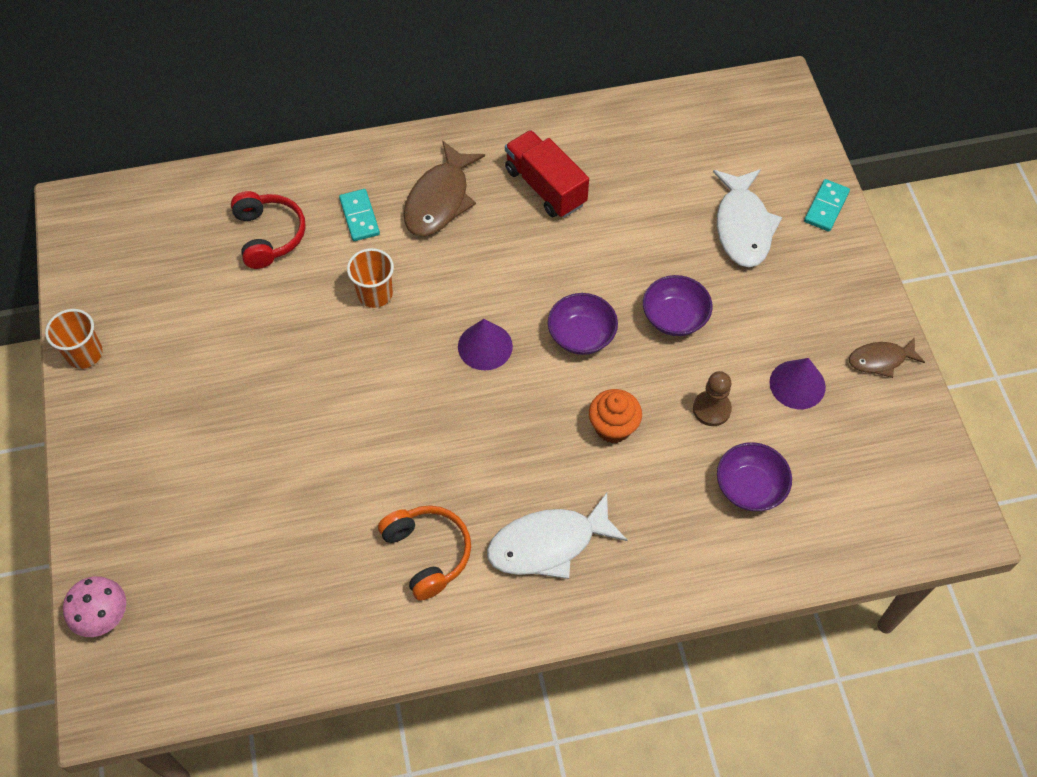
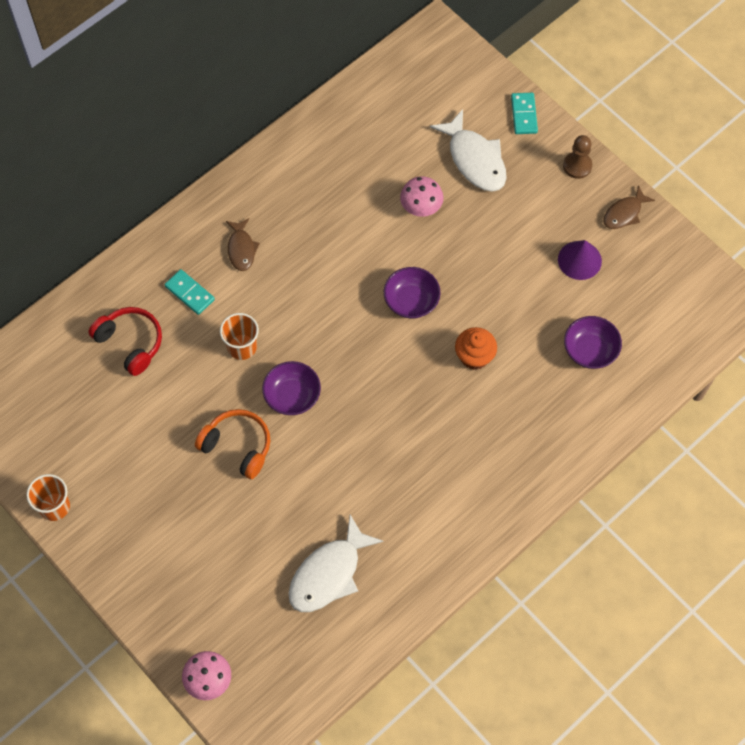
camera: 30 degrees left, 5 degrees up
(427, 553) = (404, 513): orange headphones -> orange headphones (237, 446)
(440, 200) = (241, 249): brown fish -> brown fish, size x0.58
(485, 346) = (348, 345): purple cone -> none
(545, 187) = (313, 199): red truck -> none
(548, 544) = (481, 462): white fish -> white fish (329, 573)
(653, 247) = (421, 207): none -> pink mushroom
(674, 317) = (468, 254): purple bowl -> purple bowl (292, 396)
(711, 409) = (533, 308): brown pawn -> brown pawn (577, 166)

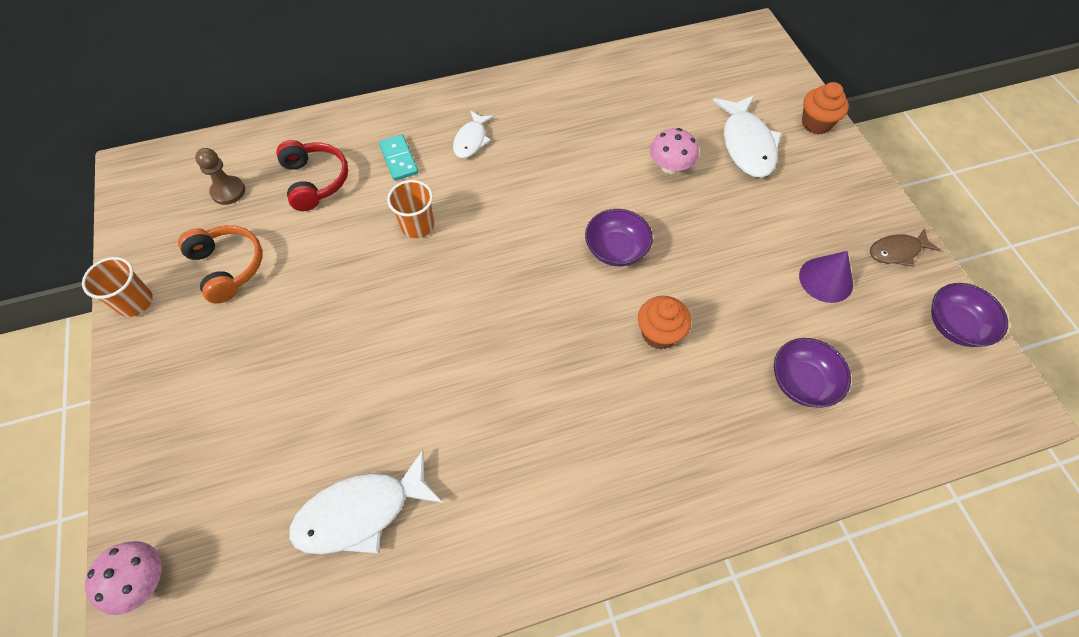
camera: 25 degrees right, 5 degrees down
(237, 446) = (351, 320): orange headphones -> orange headphones (228, 267)
(241, 249) = (471, 140): brown fish -> white fish
(292, 396) = (439, 293): purple bowl -> purple bowl (955, 325)
(524, 115) = (816, 123): turquoise domino -> orange cupcake
(577, 166) = (857, 187): brown pawn -> brown pawn (228, 191)

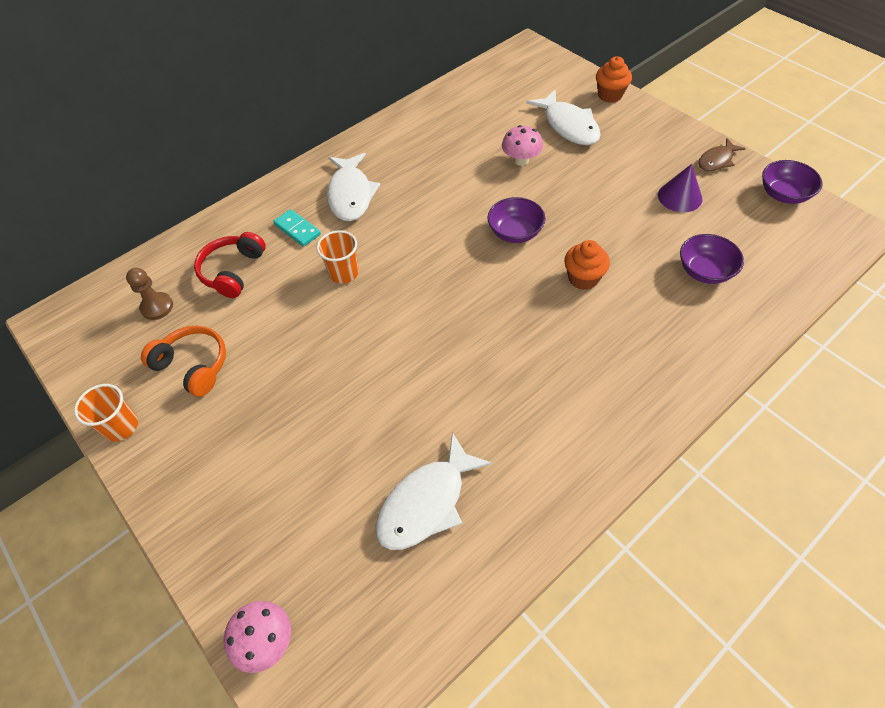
camera: 20 degrees left, 5 degrees down
(315, 181) = (233, 271): red headphones -> red headphones turned 120 degrees counterclockwise
(471, 140) = (351, 194): white fish -> white fish, size x1.71

